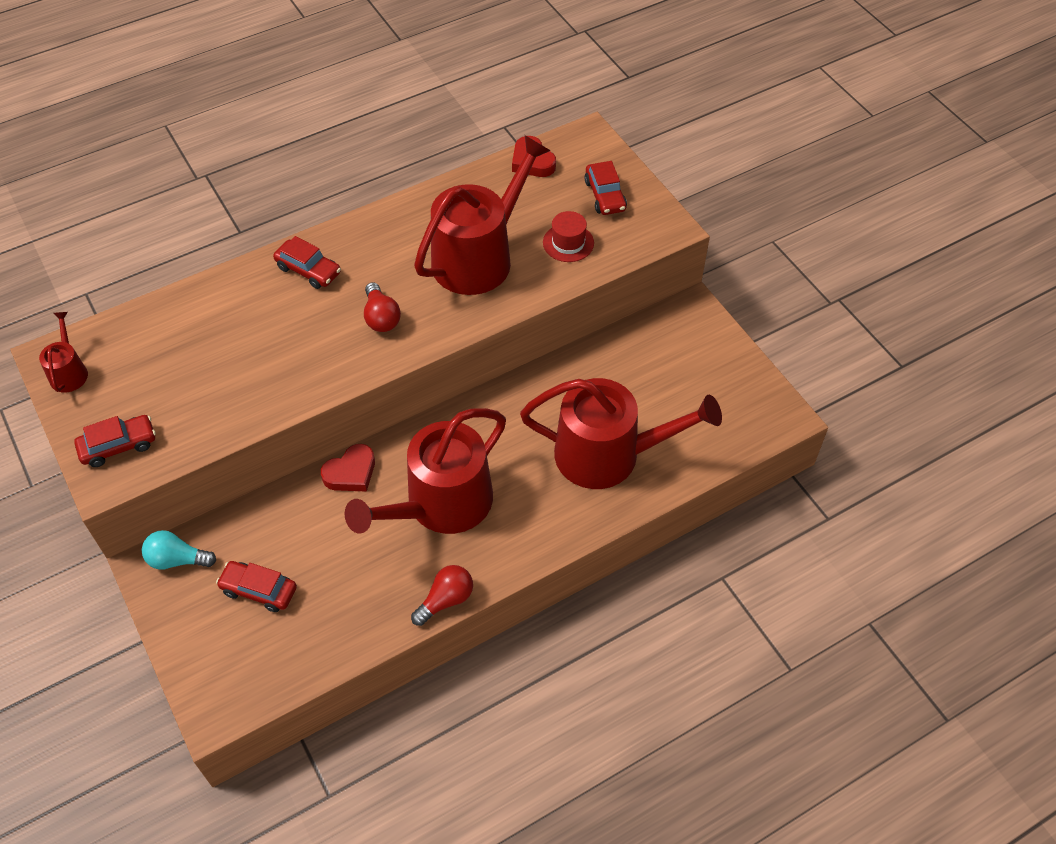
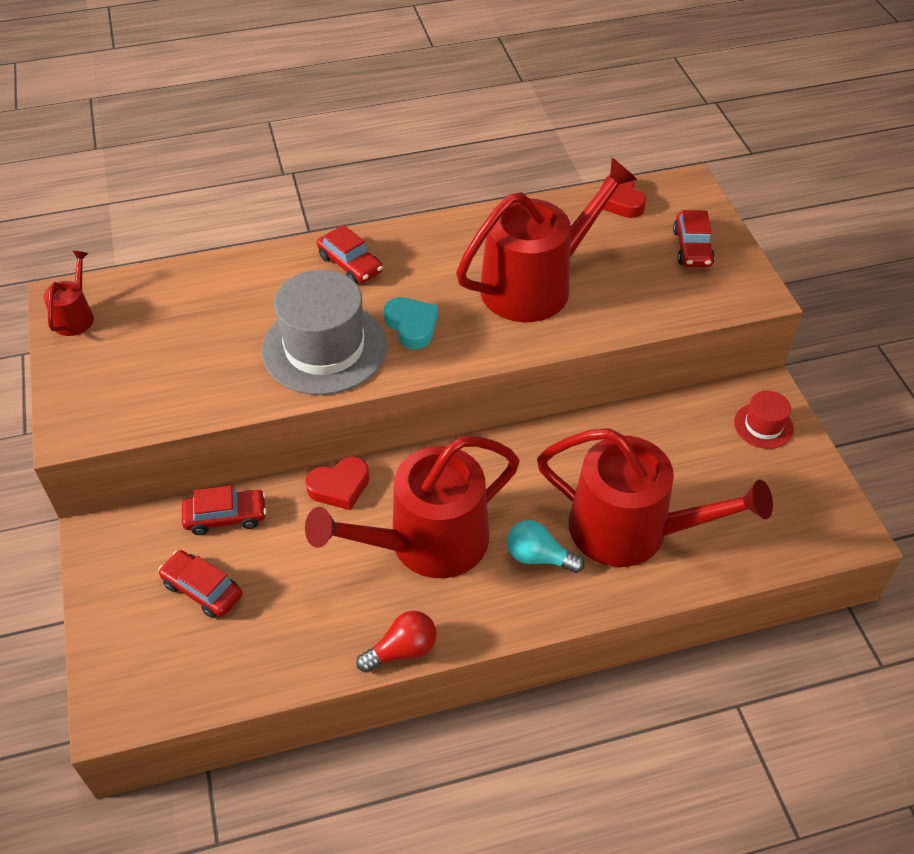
camera: 15 degrees right, 5 degrees down
(118, 446) = (97, 400): red car -> red car (226, 517)
(177, 559) = (129, 537): turquoise light bulb -> turquoise light bulb (539, 557)
(310, 354) = (324, 348): none -> grey hat
(381, 317) = (412, 326): red light bulb -> turquoise heart
(568, 243) = (638, 288): red hat -> red hat (763, 426)

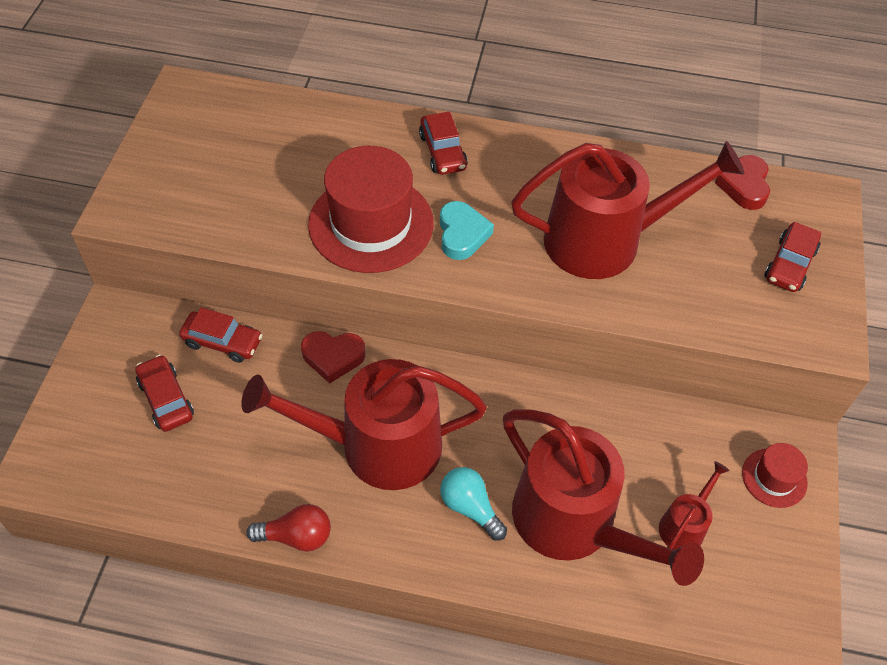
camera: 25 degrees right, 5 degrees up
(75, 317) = (182, 110): red watering can -> red watering can (684, 525)
(324, 348) = (371, 224): grey hat -> red hat

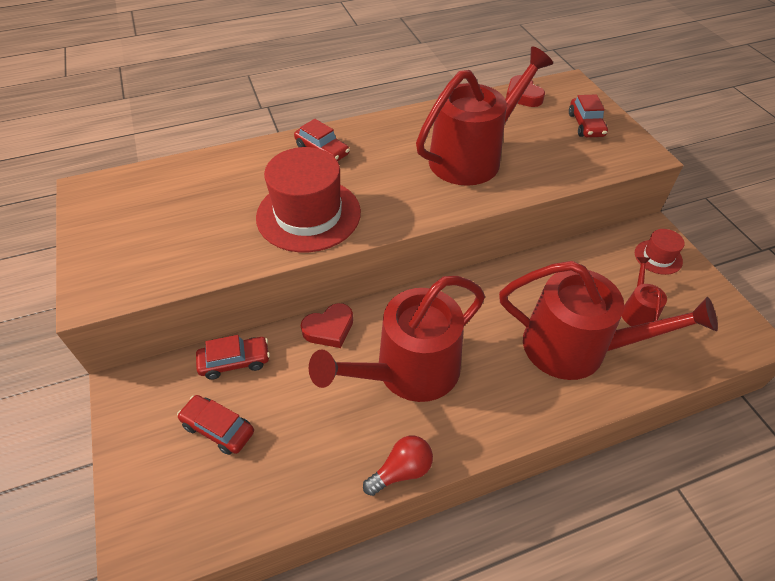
camera: 30 degrees left, 5 degrees down
(462, 234) = (378, 193): turquoise heart -> none
(470, 507) = (504, 376): turquoise light bulb -> none

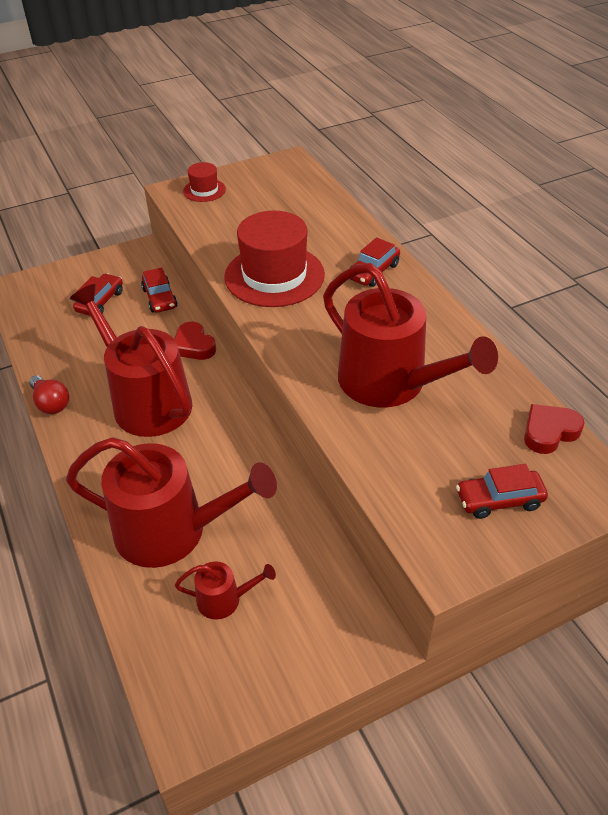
camera: 85 degrees right, 5 degrees down
(575, 347) = (171, 531): red watering can -> red watering can turned 90 degrees counterclockwise
(658, 257) = (323, 639): red hat -> red hat (204, 190)

